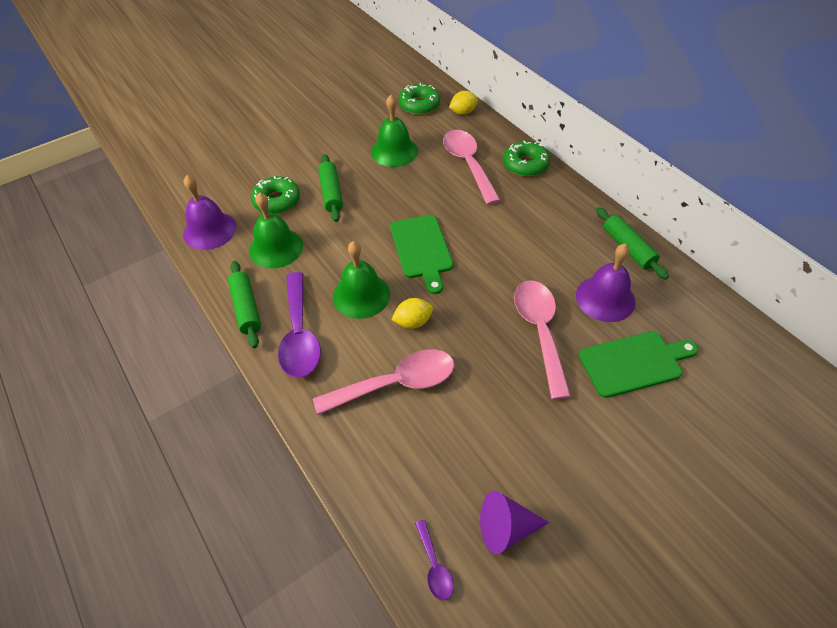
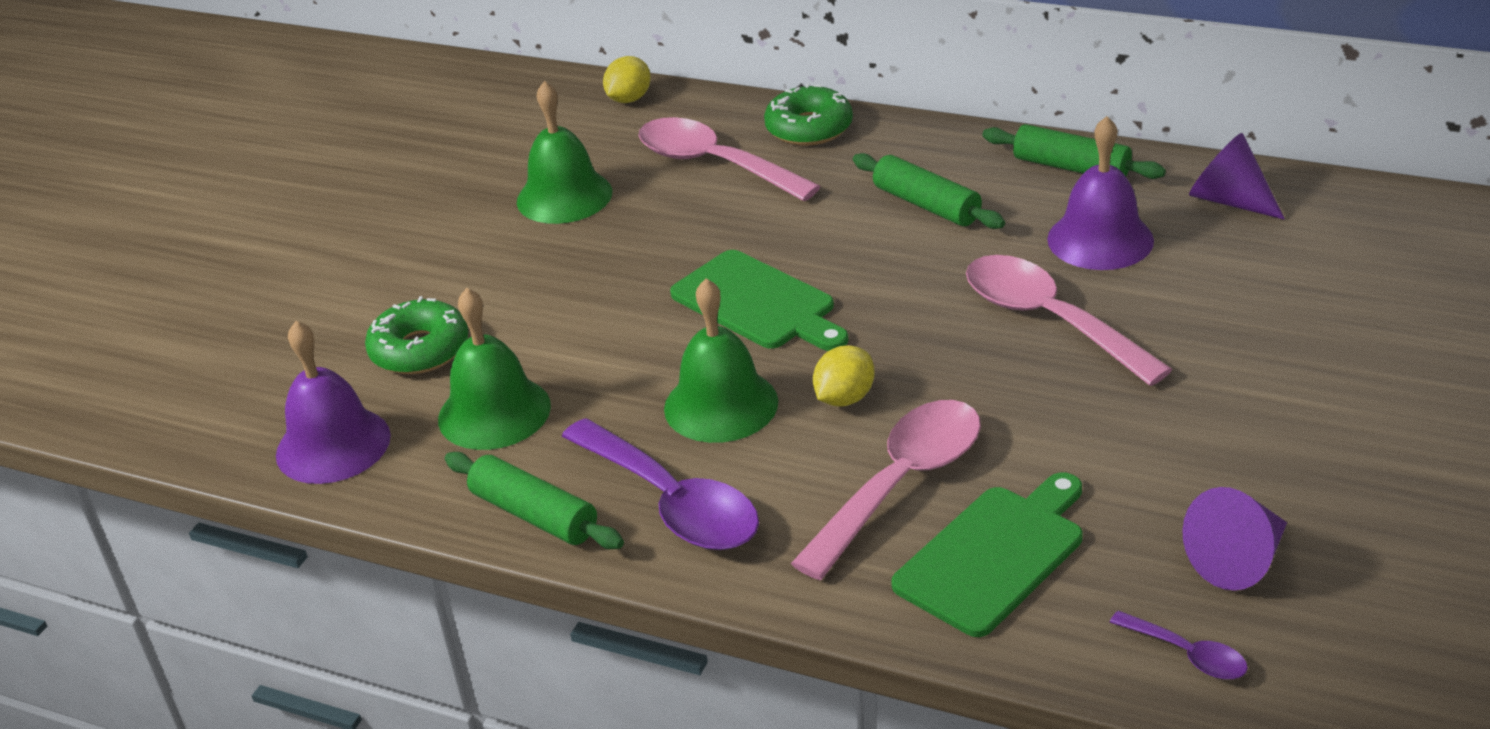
camera: 30 degrees left, 15 degrees down
(331, 193) = (513, 297): green rolling pin -> green rolling pin (926, 205)
(419, 105) = (539, 118): green donut -> none
(634, 363) = (1215, 294): green cutting board -> green cutting board (994, 555)
(691, 310) = (1229, 200): none -> purple cone

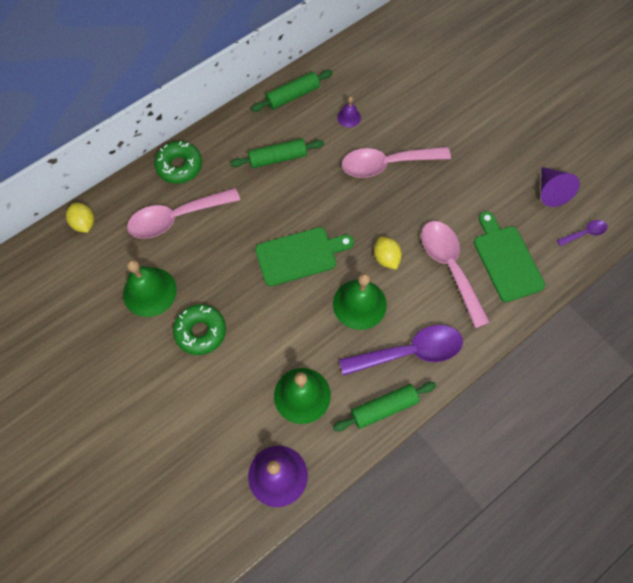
camera: 65 degrees left, 30 degrees up
(420, 350) = (230, 408): green donut -> green donut (201, 331)
(1100, 239) = (349, 117): purple bell -> purple bell, size x0.50
(1229, 200) = (356, 64): purple cone -> none

